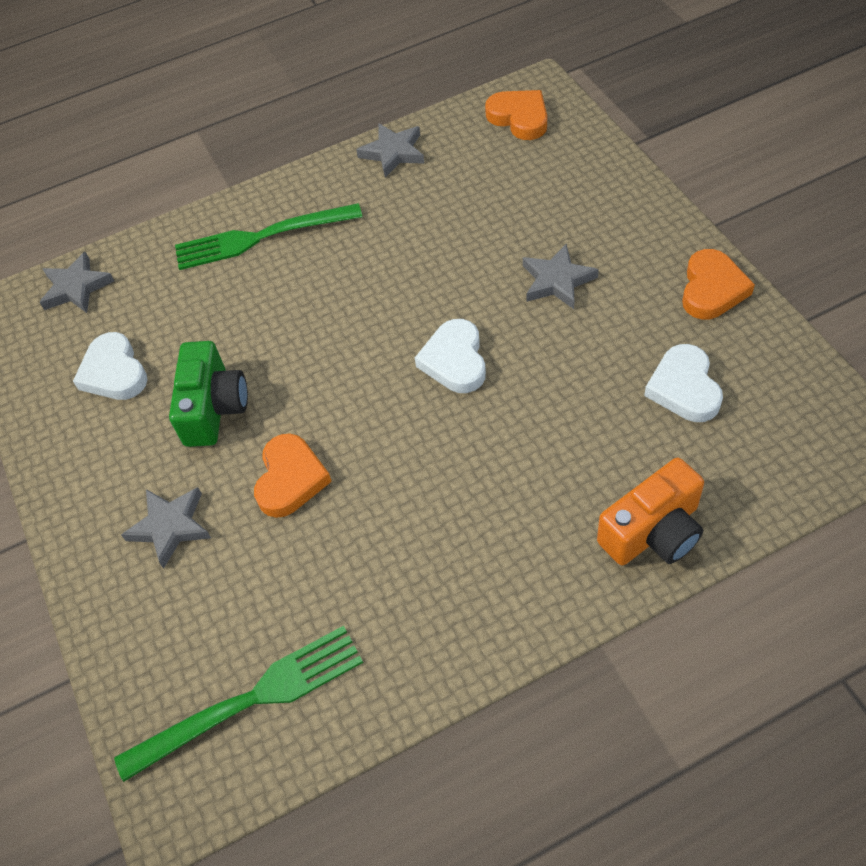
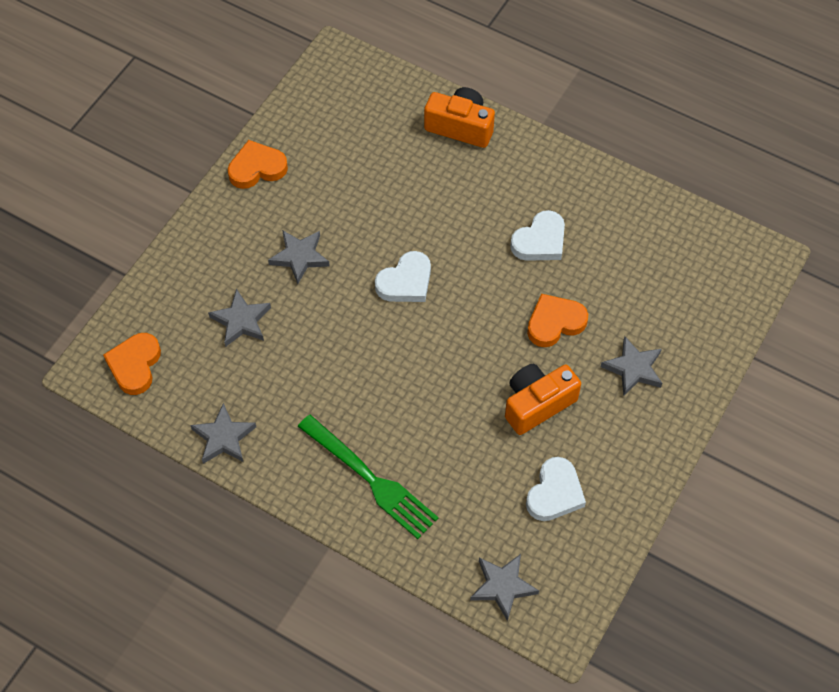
camera: 130 degrees left, 5 degrees up
(214, 408) = (537, 404): green camera -> orange camera
(251, 699) = (691, 257): green fork -> none
(511, 206) = (241, 321): none -> grey star
(684, 388) = (349, 151): white heart -> white heart (540, 241)

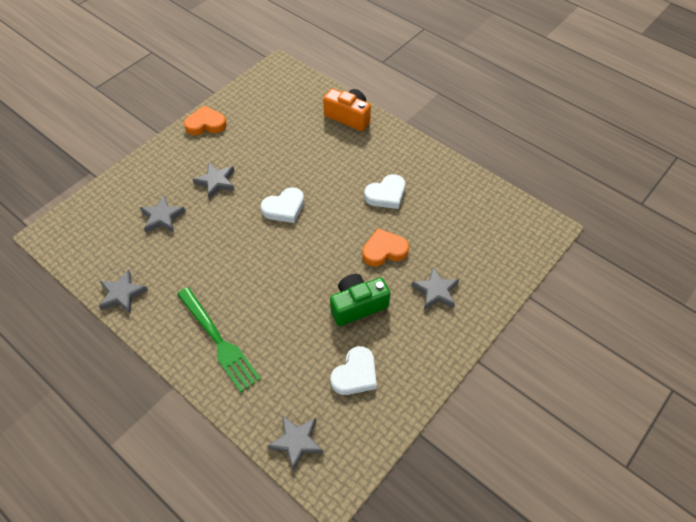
camera: 10 degrees right, 5 degrees down
(135, 365) = (79, 235): orange heart -> none
(537, 404) = (357, 305): orange camera -> green camera

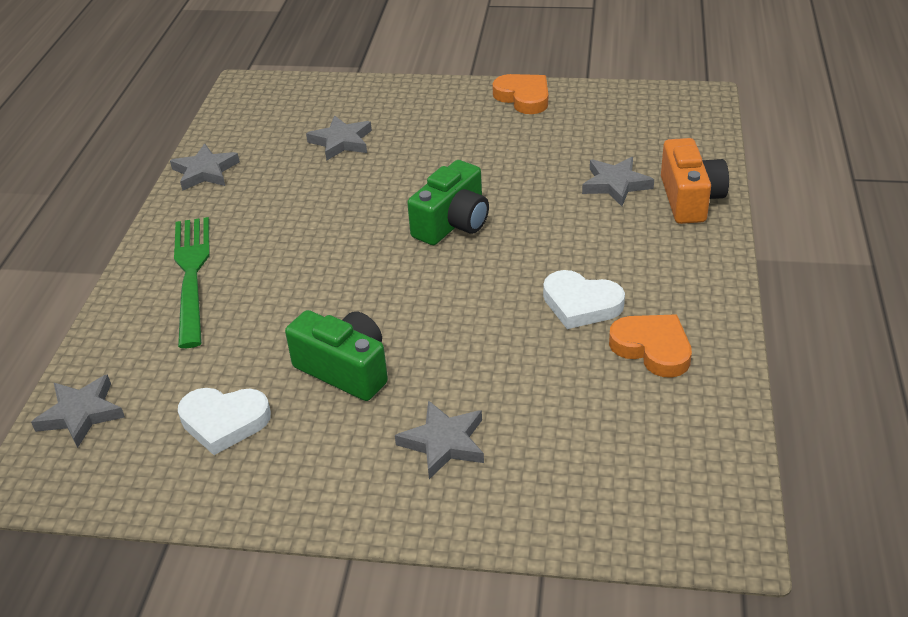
camera: 60 degrees right, 15 degrees down
(216, 182) = (437, 151): grey star -> grey star (616, 184)
(219, 341) = (191, 274): green fork -> green fork turned 150 degrees clockwise
(284, 208) = (453, 223): white heart -> green camera
(384, 250) = (470, 350): orange heart -> orange heart (652, 348)

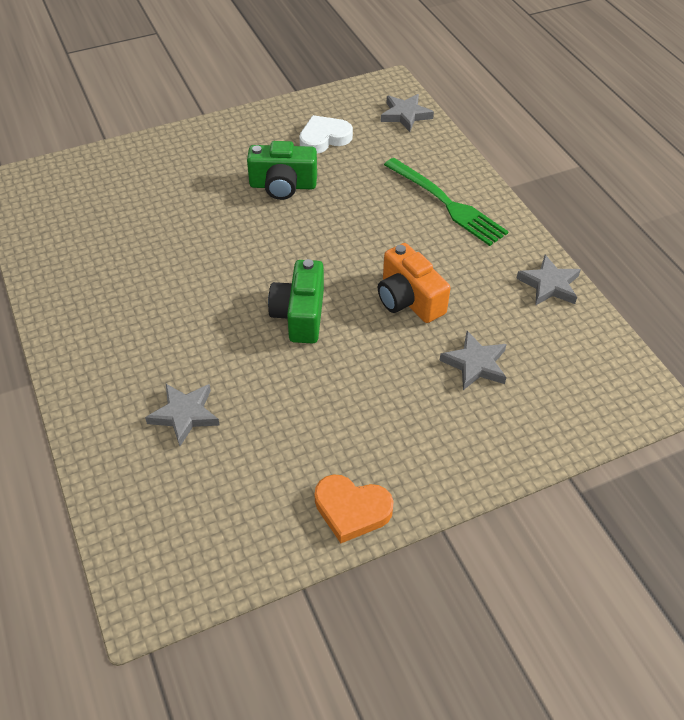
camera: 145 degrees right, 10 degrees up
(444, 443) = (192, 171): grey star -> none
(581, 304) = (156, 283): white heart -> none
(652, 348) = (90, 269): orange heart -> none
(690, 199) = (107, 424): orange camera -> orange camera (408, 299)

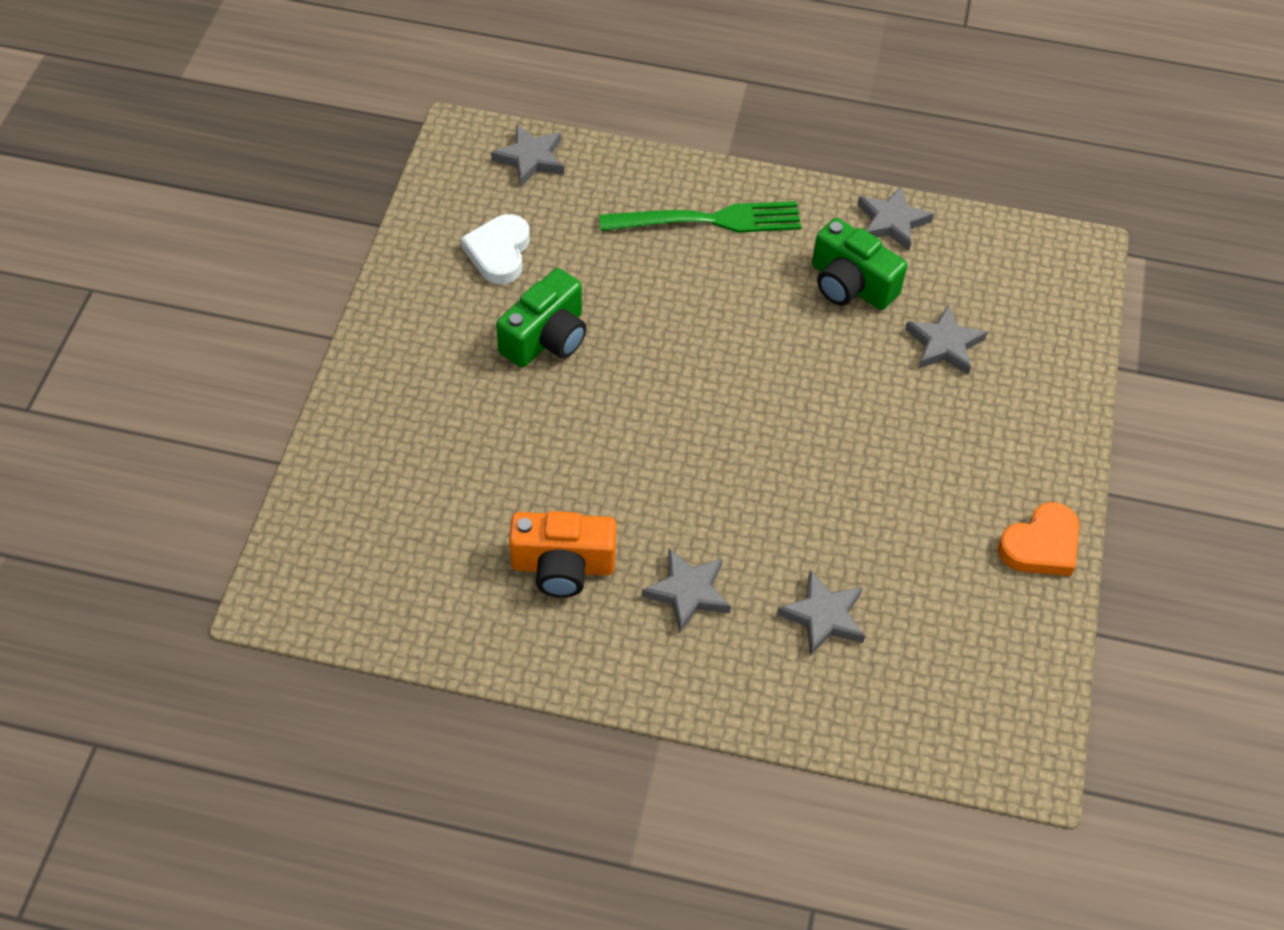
camera: 55 degrees left, 5 degrees up
(149, 339) = (688, 592): none -> grey star
(300, 315) = (764, 441): green camera -> green camera (850, 285)
(408, 299) = (819, 340): orange camera -> orange camera (562, 566)

